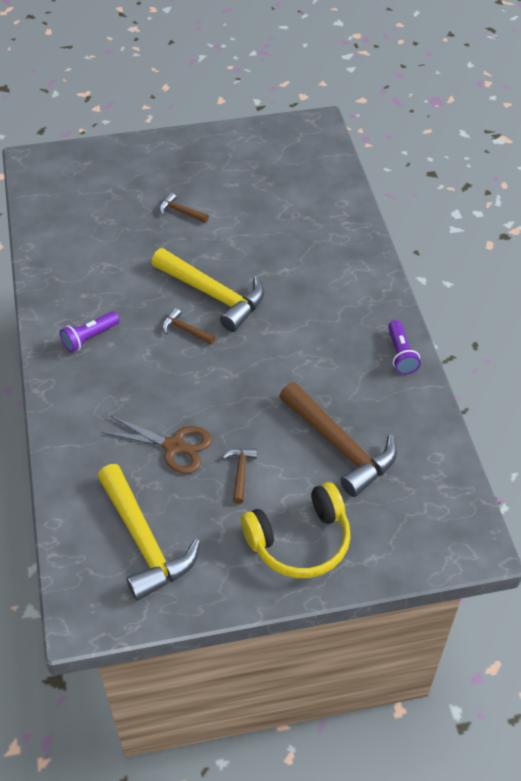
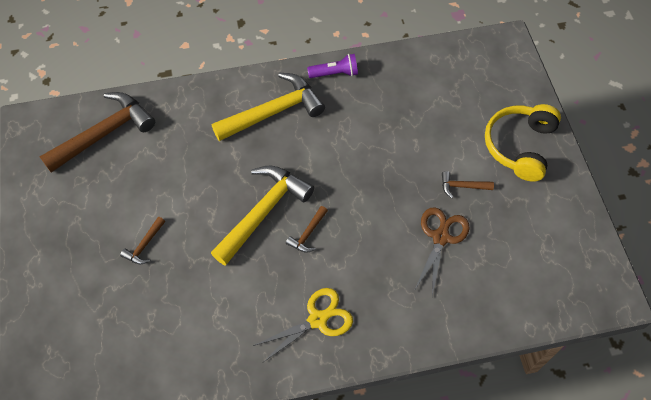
camera: 90 degrees left, 10 degrees up
(90, 337) = (317, 319): purple flashlight -> yellow scissors
(144, 541) = (537, 254): yellow hammer -> yellow hammer (274, 112)
(300, 541) = (519, 146): yellow headphones -> yellow headphones turned 135 degrees counterclockwise
(340, 446) = (430, 118): brown hammer -> brown hammer (105, 133)

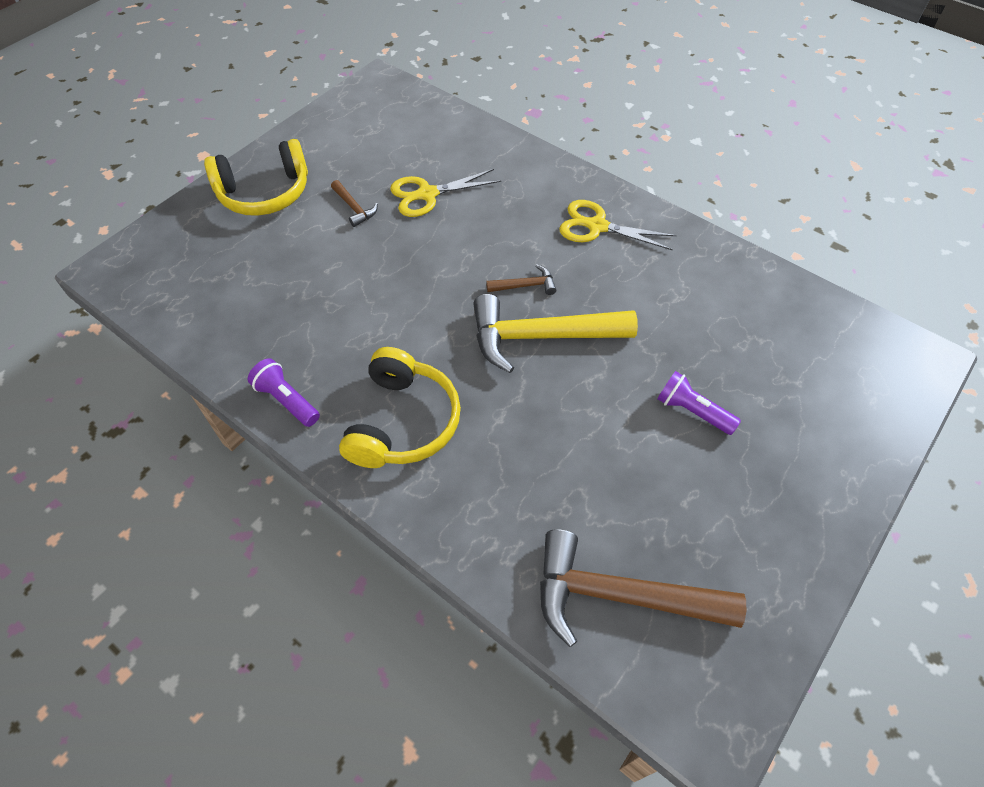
camera: 130 degrees left, 5 degrees down
(144, 245) = (692, 411): brown hammer -> purple flashlight
(274, 112) = (403, 422): yellow hammer -> yellow headphones
(440, 237) = (427, 194): brown scissors -> yellow scissors

